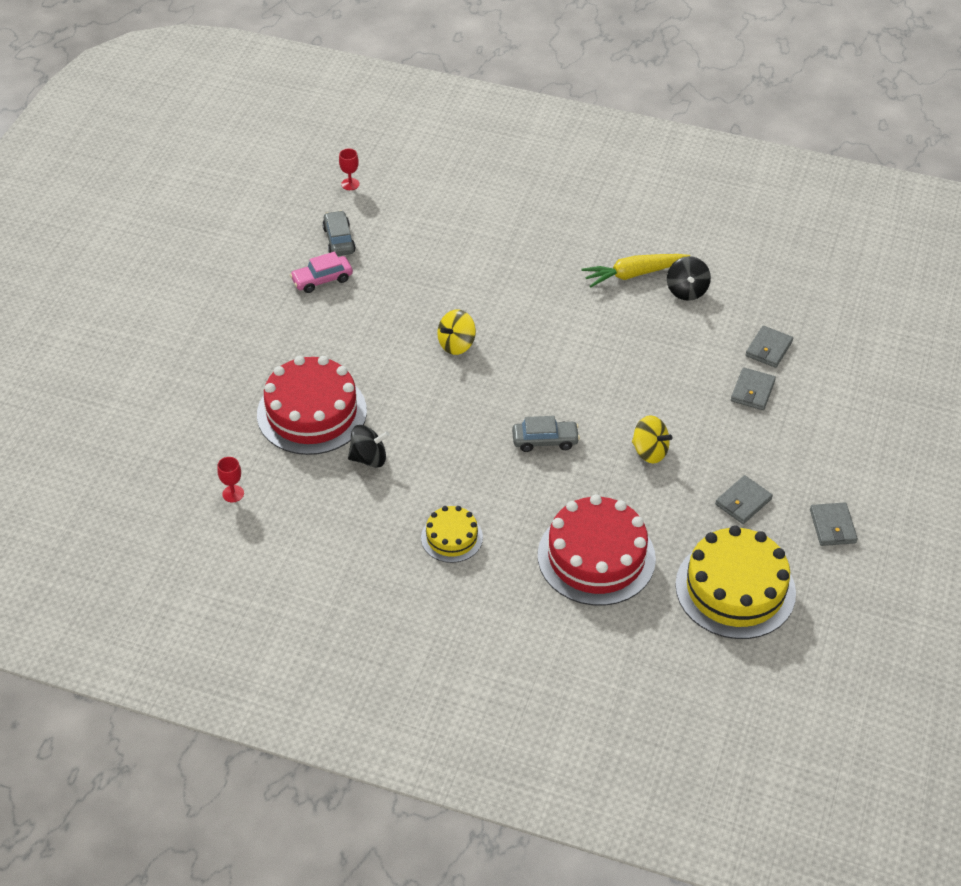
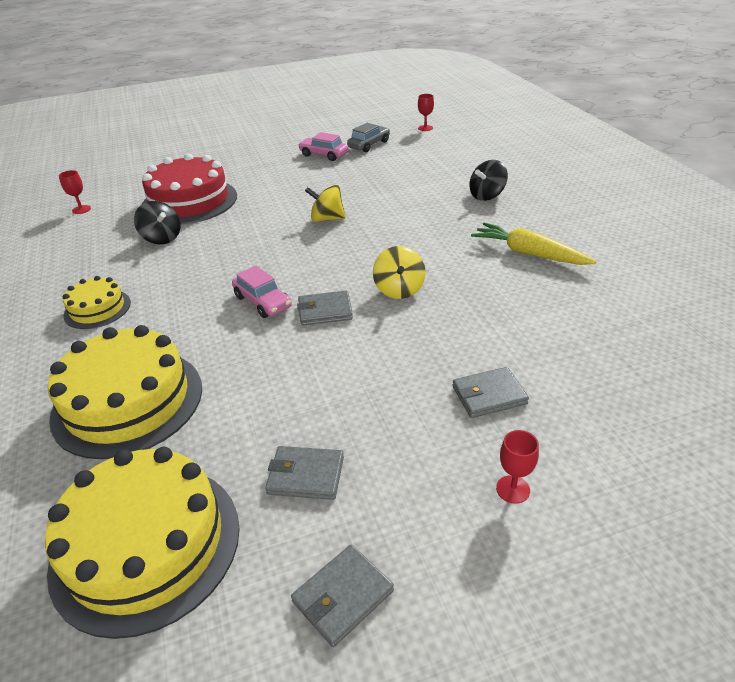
camera: 55 degrees right, 10 degrees down
(545, 441) = (262, 302): grey car -> pink car
(596, 557) = (128, 401): red cake -> yellow cake
(649, 451) = (313, 366): yellow spinning top -> yellow spinning top (399, 289)
(686, 291) = (558, 288): black spinning top -> black spinning top (487, 195)
(768, 349) = (567, 376): grey wallet -> grey wallet (325, 311)
(825, 428) = (513, 489): none -> red goblet

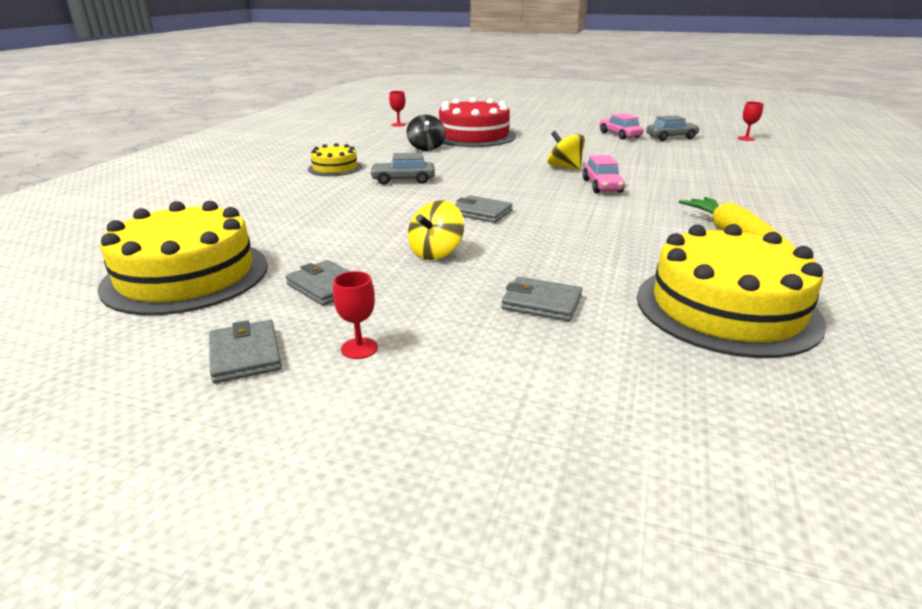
camera: 35 degrees right, 10 degrees down
(128, 401) = (283, 212): yellow cake -> yellow cake (726, 308)
(198, 297) = (403, 180): none -> grey car
(262, 302) = (443, 195): pink car -> pink car (602, 186)
(343, 596) = (245, 355): grey wallet -> grey wallet turned 75 degrees clockwise
(399, 289) = (562, 219): yellow spinning top -> yellow spinning top (436, 253)
(487, 195) = (746, 189): black spinning top -> none
(513, 489) = (467, 364): red goblet -> red goblet (359, 348)

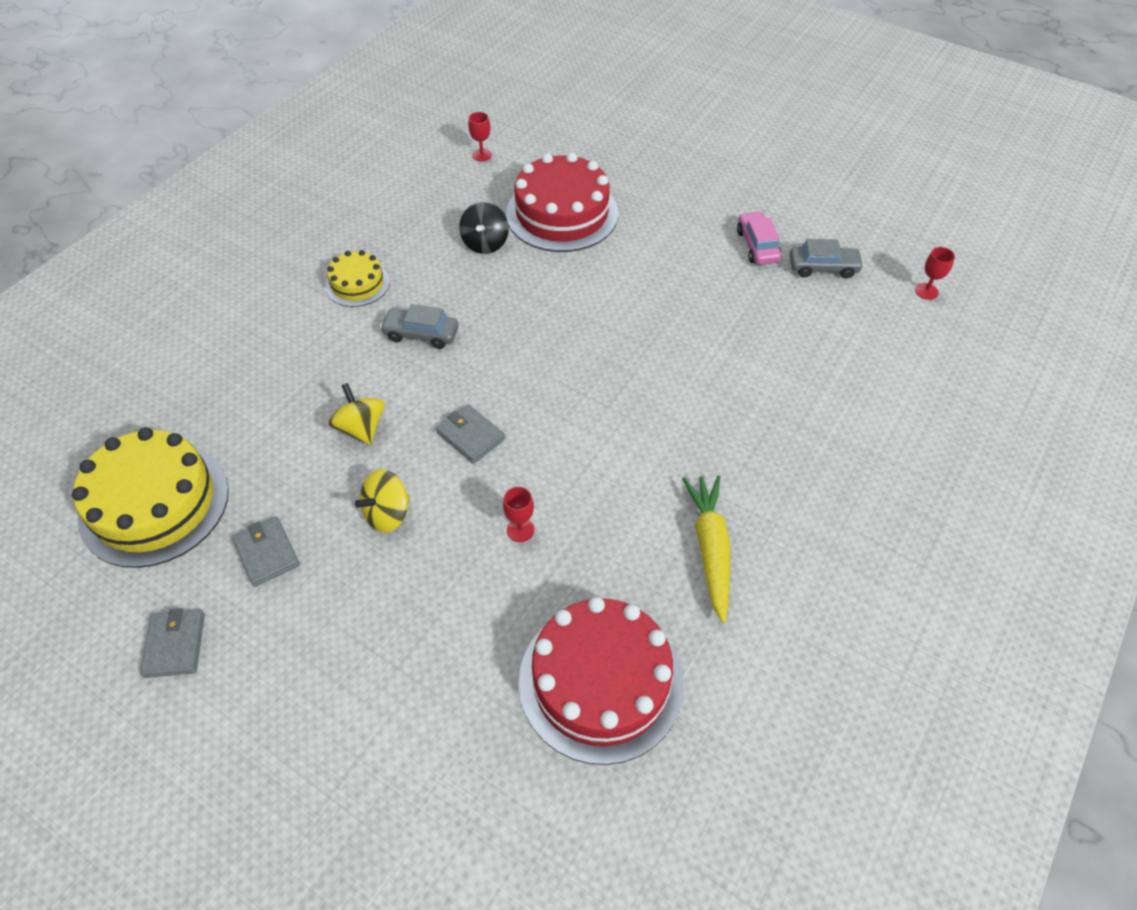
camera: 15 degrees right, 25 degrees up
(359, 348) = (263, 659): red goblet -> red goblet (520, 530)
(541, 303) = (441, 629): grey wallet -> none
(564, 167) = (625, 337): yellow spinning top -> yellow spinning top (361, 428)
(602, 186) = (640, 398): pink car -> none
(726, 308) = (601, 681): yellow cake -> red cake

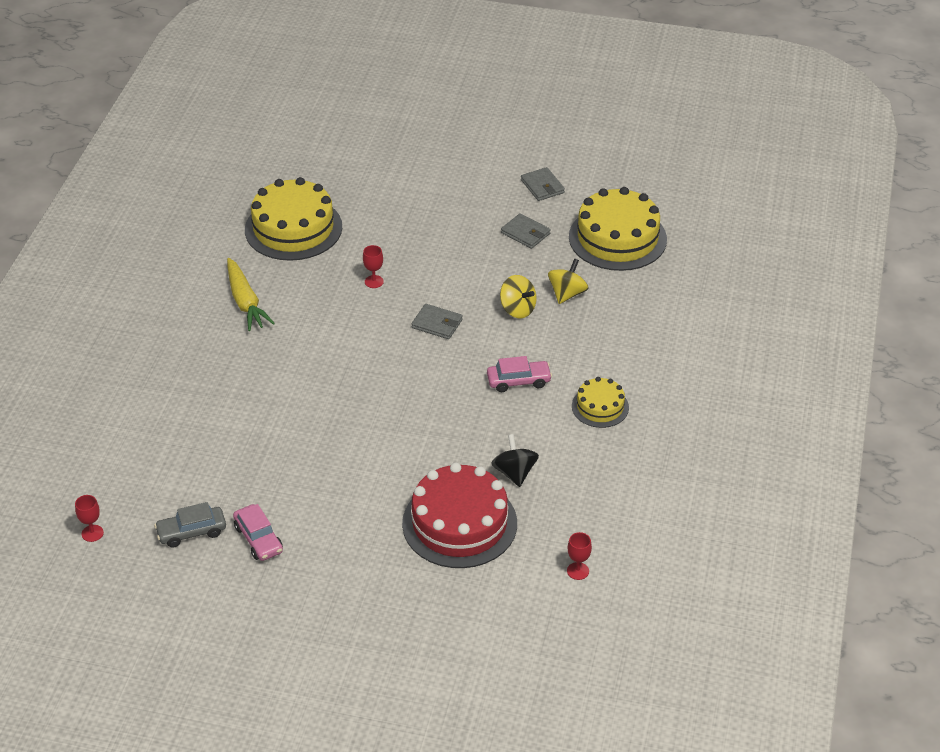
camera: 160 degrees right, 10 degrees down
(387, 514) = (465, 269): yellow spinning top -> yellow spinning top (567, 294)
(421, 334) = (518, 381): grey car -> pink car
(601, 681) = (293, 228): red cake -> yellow cake

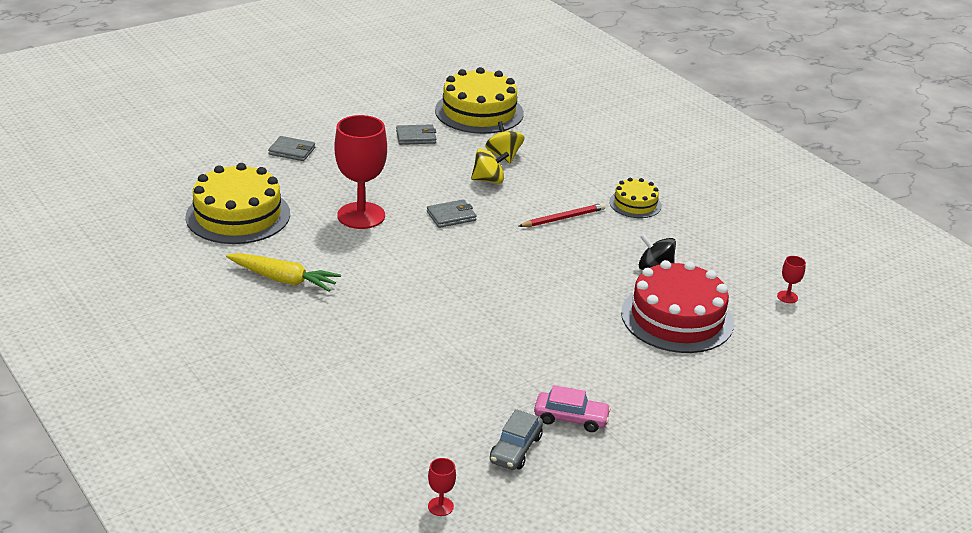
camera: 50 degrees left, 10 degrees down
(374, 281) = (361, 216): red goblet -> red goblet, size x2.48
(518, 381) = (563, 218): pink car -> red pencil
(542, 186) = (379, 107): grey wallet -> grey wallet (292, 151)

